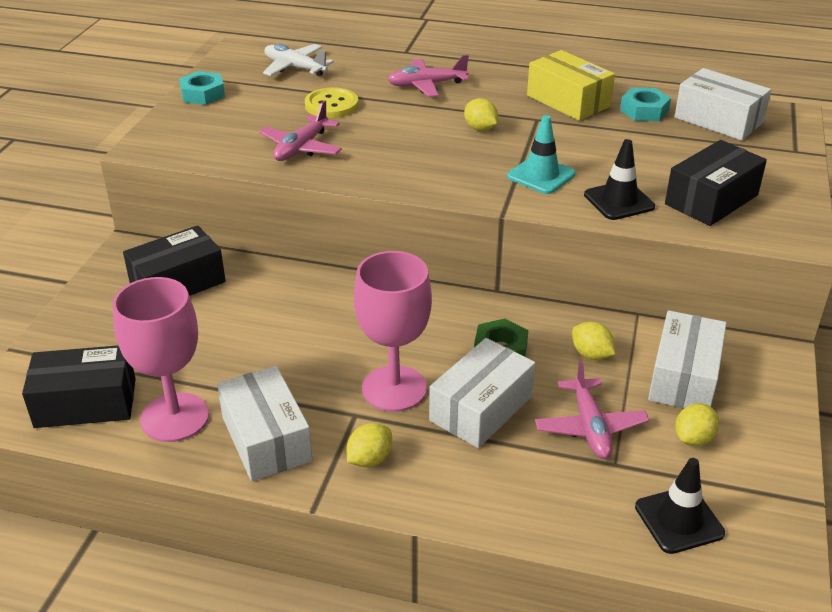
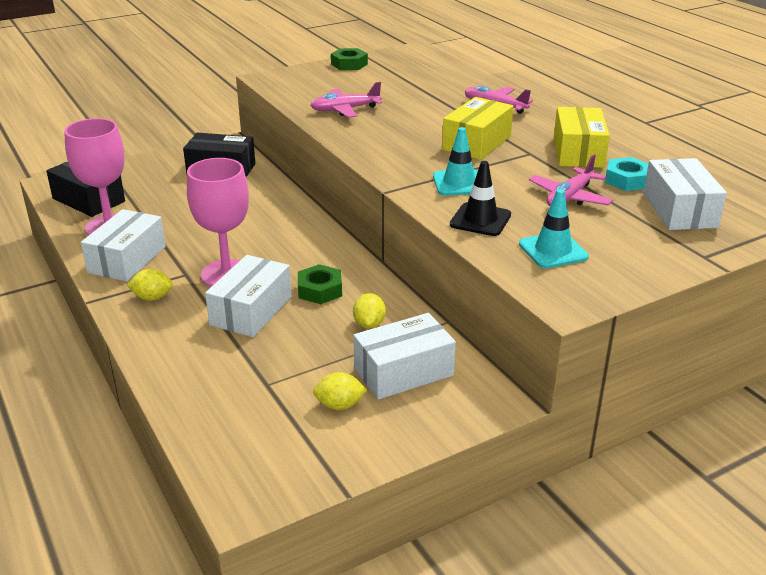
camera: 45 degrees right, 5 degrees down
(203, 94) = (349, 64): turquoise nut -> green nut
(295, 68) = (430, 69): white plane -> none
(331, 105) = (409, 95): yellow button -> none
(480, 128) = (477, 143): yellow lemon -> yellow box
(481, 408) = (251, 310): white box -> white box turned 60 degrees counterclockwise
(590, 427) = (291, 358): pink plane -> pink plane (569, 197)
(679, 520) = (243, 435): black traffic cone -> none
(711, 199) = (553, 250): black box -> turquoise traffic cone

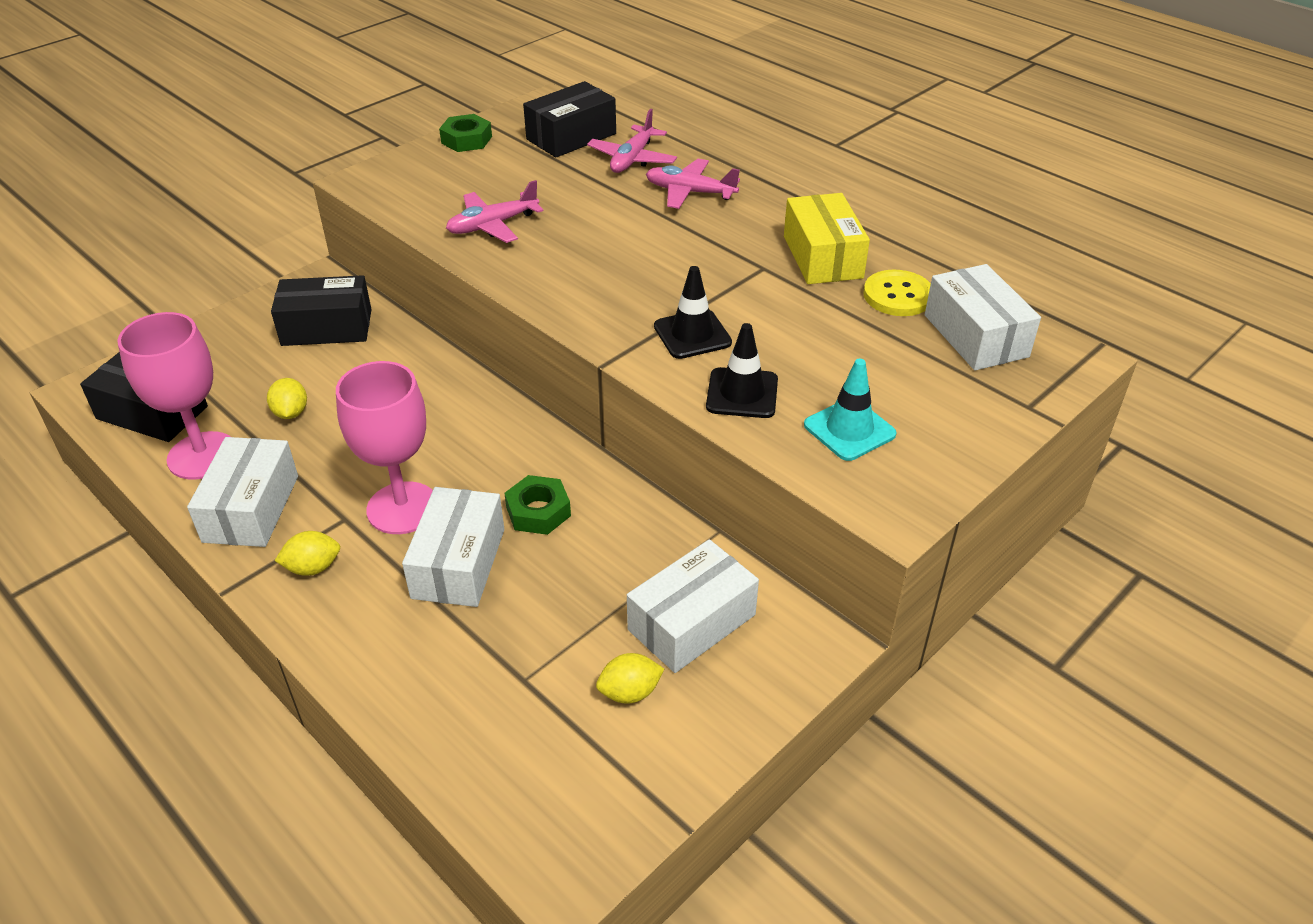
camera: 15 degrees left, 10 degrees up
(369, 324) = (622, 555): yellow lemon -> yellow lemon (291, 413)
(423, 69) = (571, 136): none -> black box
(459, 183) = (692, 334): turquoise traffic cone -> black traffic cone
(477, 143) = (690, 260): yellow box -> none
(569, 197) = (838, 336): pink plane -> pink plane (632, 159)
(627, 180) = (898, 295): turquoise nut -> yellow button

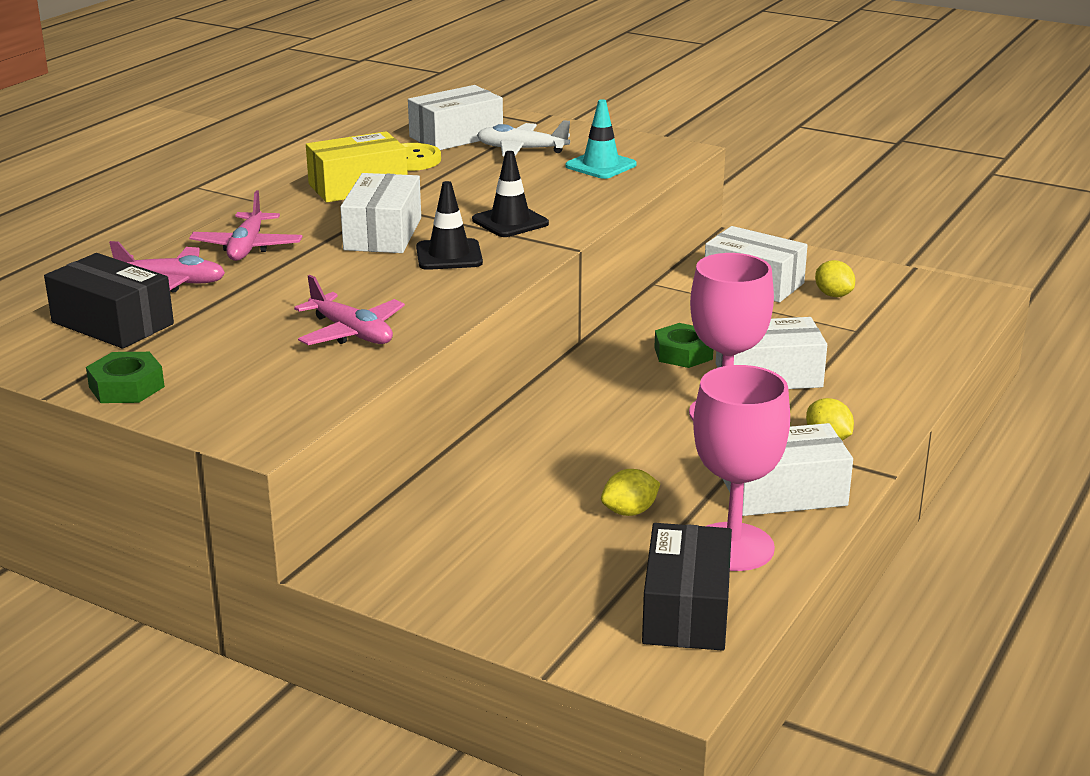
camera: 105 degrees left, 15 degrees down
(327, 327) = (458, 533): black box -> none
(692, 259) = (383, 234): none -> white box
(742, 393) = (581, 199): black traffic cone -> black traffic cone (449, 255)
(920, 377) = (522, 149): none -> white plane

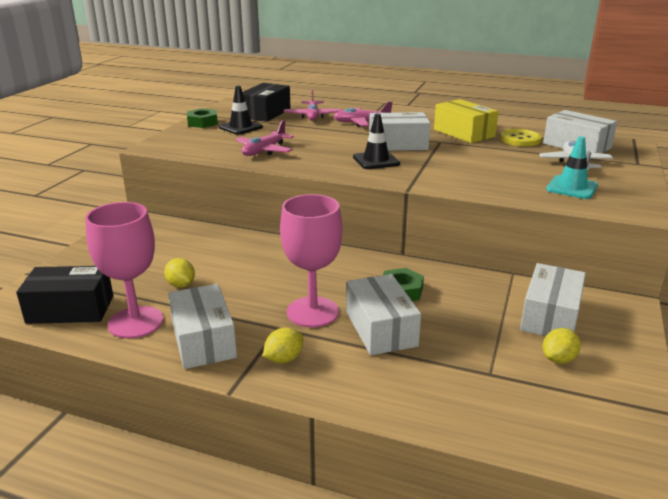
camera: 80 degrees right, 0 degrees up
(510, 222) = (439, 170): black traffic cone -> black traffic cone (241, 127)

